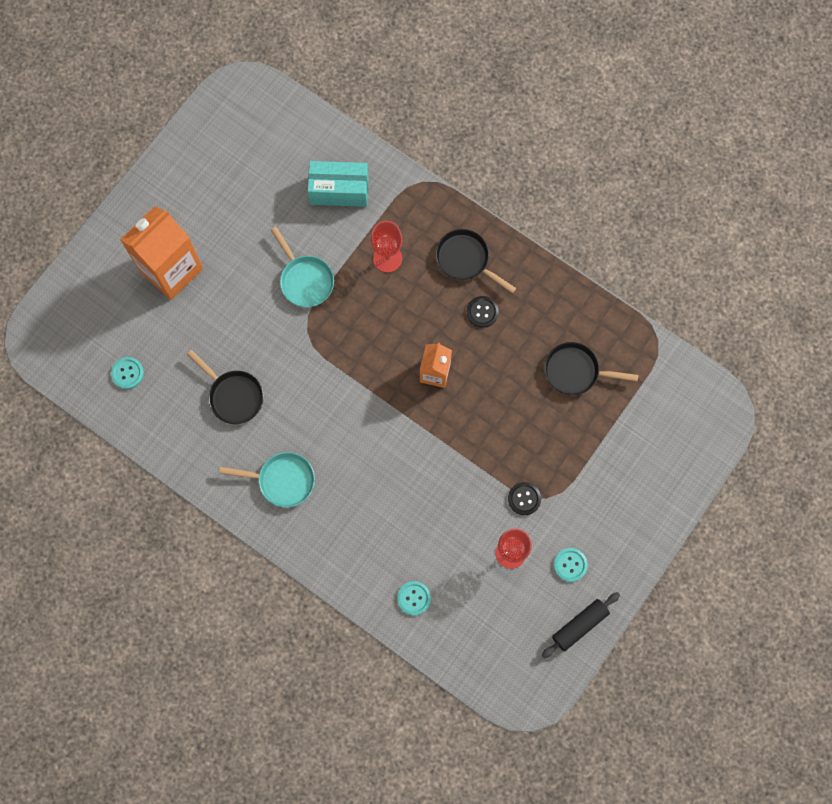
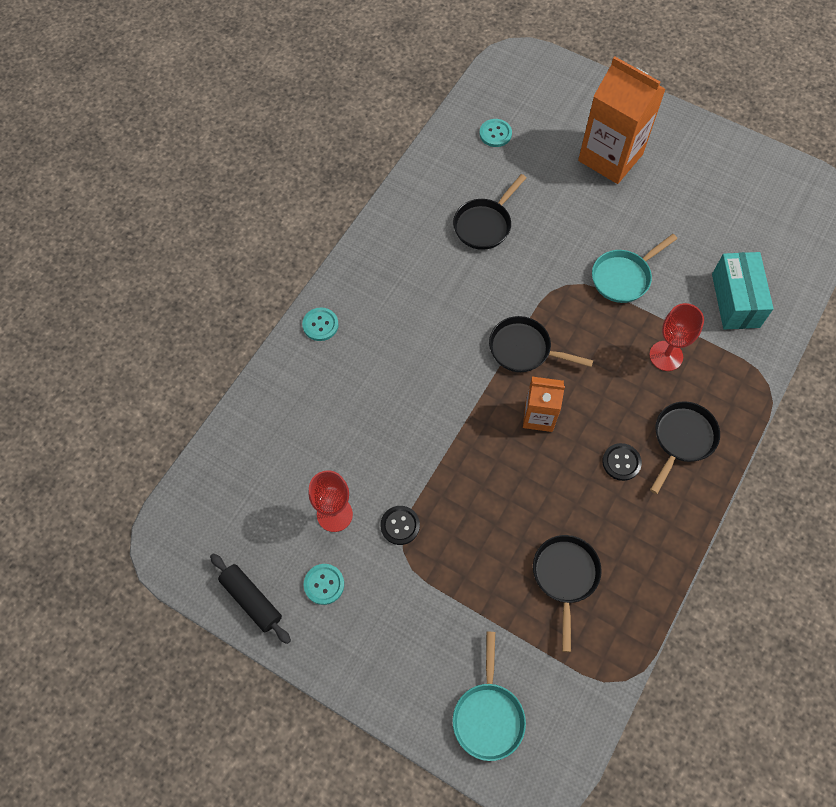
camera: 85 degrees right, 10 degrees down
(282, 480) = (399, 277): turquoise pan -> turquoise pan (488, 716)
(369, 377) = (524, 349): none -> black pan
(414, 598) = (279, 415): turquoise button -> turquoise button (320, 325)

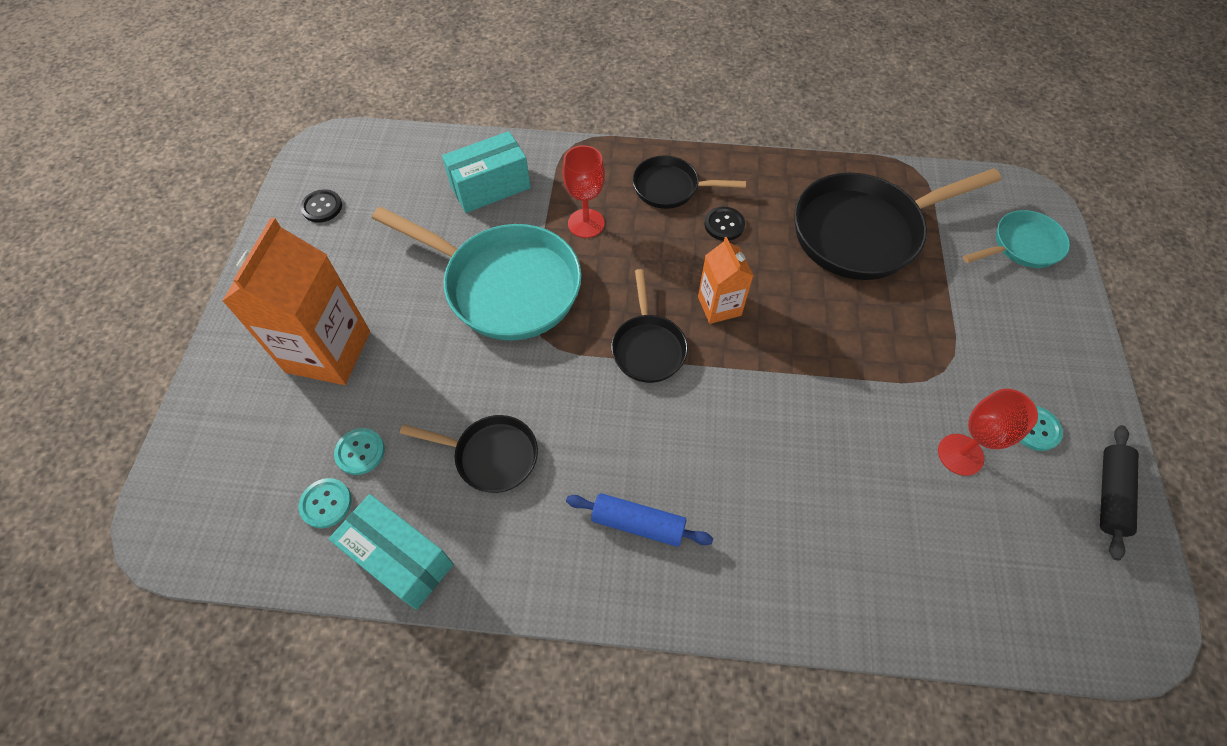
camera: 115 degrees left, 5 degrees down
(320, 325) = (745, 597): turquoise button -> turquoise button (360, 452)
(396, 287) = (638, 524): none -> blue rolling pin
(400, 525) = (922, 384): black button -> black button (322, 207)
(441, 161) = (401, 558): none -> turquoise box
(565, 576) = (863, 232): black pan -> black pan, size x1.87
(623, 277) = (505, 286): turquoise pan -> turquoise pan, size x1.87

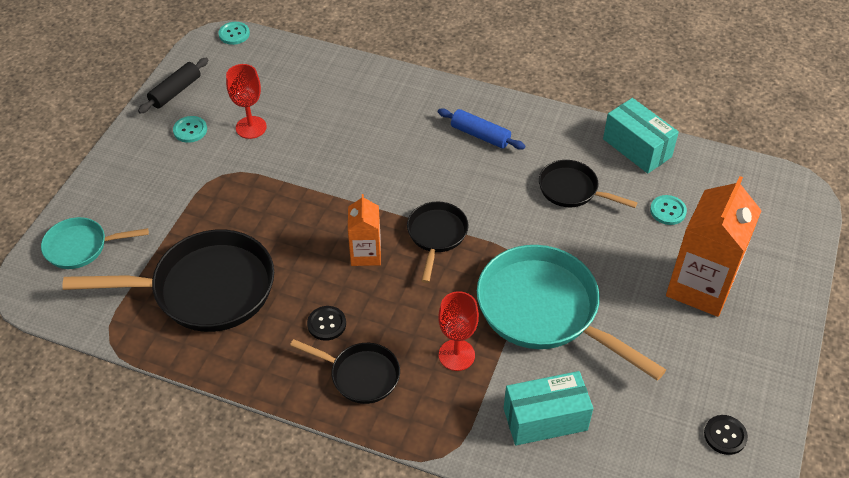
camera: 165 degrees left, 10 degrees down
(326, 503) = (689, 186): turquoise button -> turquoise button (234, 34)

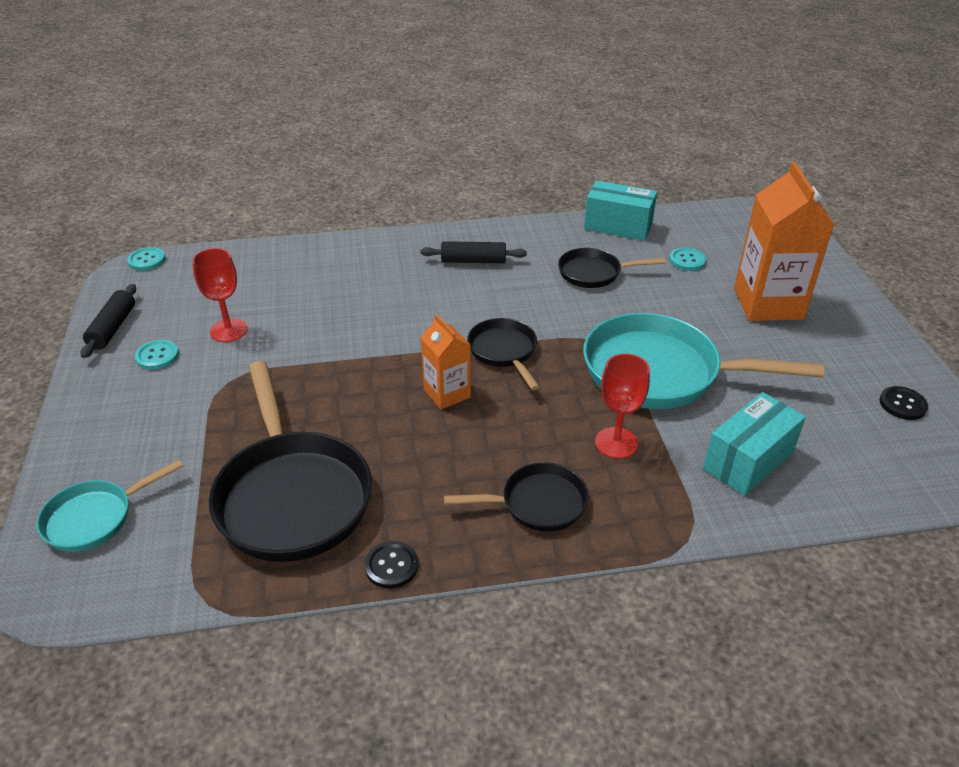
camera: 30 degrees left, 10 degrees down
(205, 289) = (292, 496): black pan -> black pan turned 105 degrees clockwise
(326, 324) = (460, 472): black button -> black button (391, 566)
(480, 135) = (473, 261): blue rolling pin -> black rolling pin

